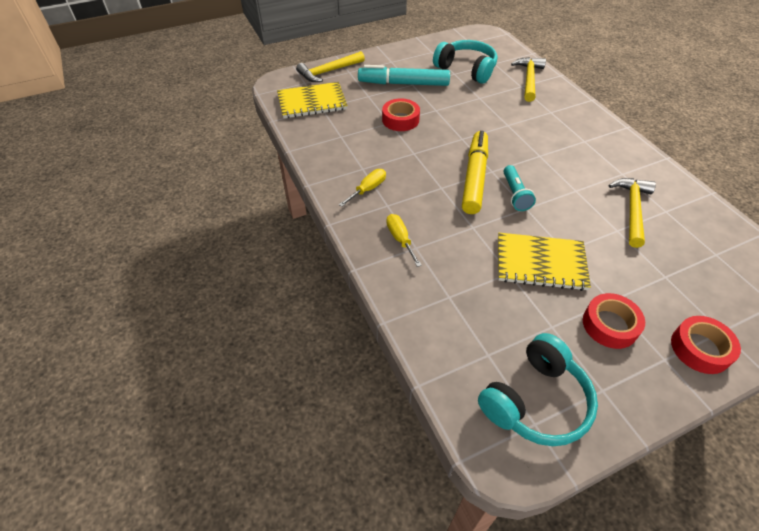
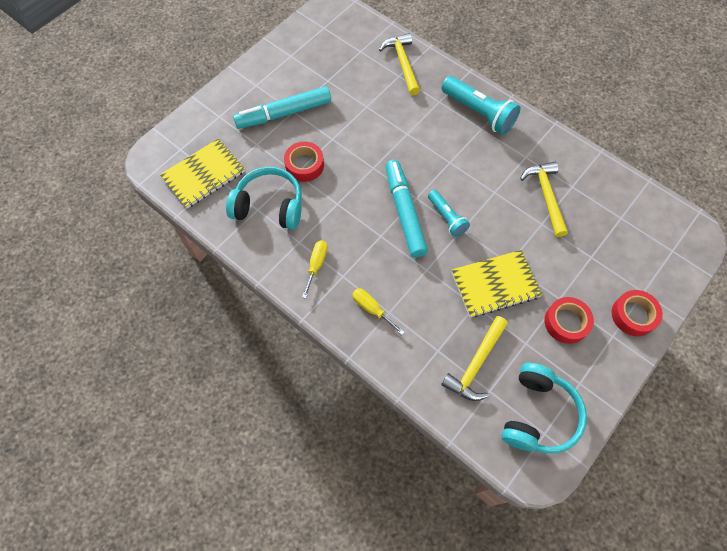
camera: 25 degrees left, 15 degrees up
(329, 72) = (197, 124): yellow hammer -> yellow hammer (476, 364)
(466, 69) = (337, 70): turquoise headphones -> turquoise headphones (269, 206)
(474, 178) = (404, 212): yellow marker -> turquoise marker
(587, 129) = (478, 113): none -> turquoise flashlight

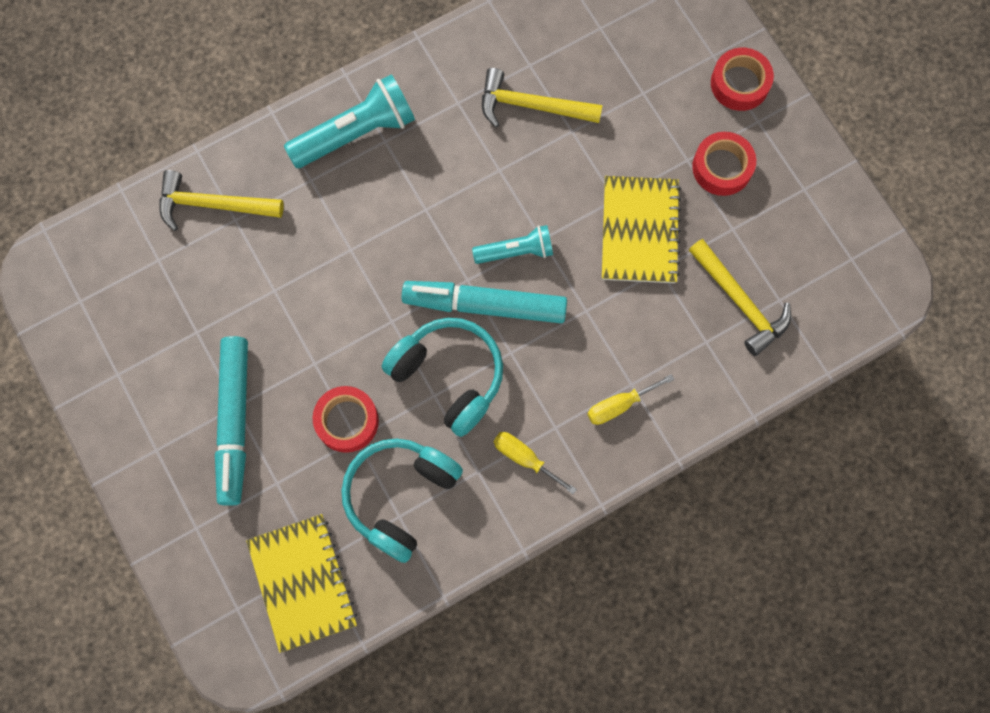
camera: 70 degrees left, 10 degrees up
(538, 414) = (826, 256): turquoise headphones -> turquoise headphones (448, 377)

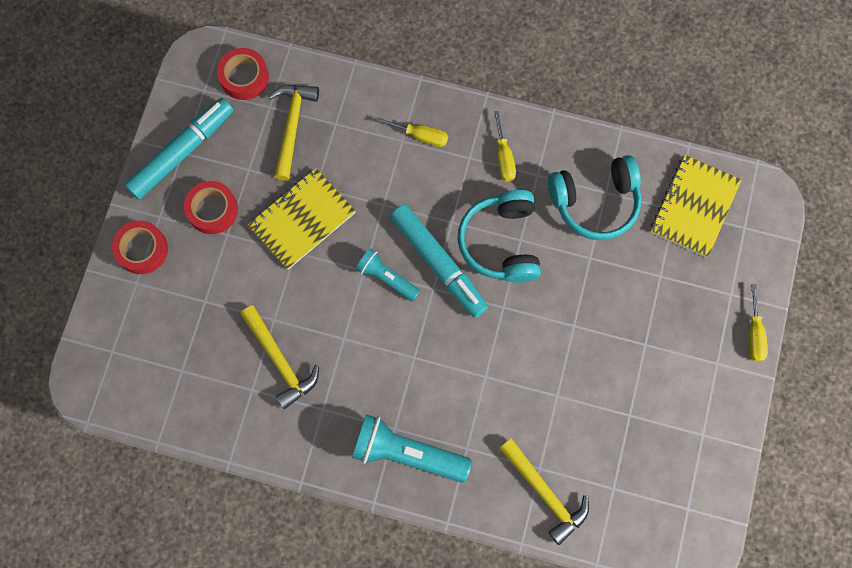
camera: 135 degrees left, 0 degrees up
(143, 509) = (754, 334): none -> yellow screwdriver
(235, 421) = (653, 336): turquoise marker -> turquoise marker (181, 152)
(347, 421) = (586, 273): red tape -> red tape (244, 77)

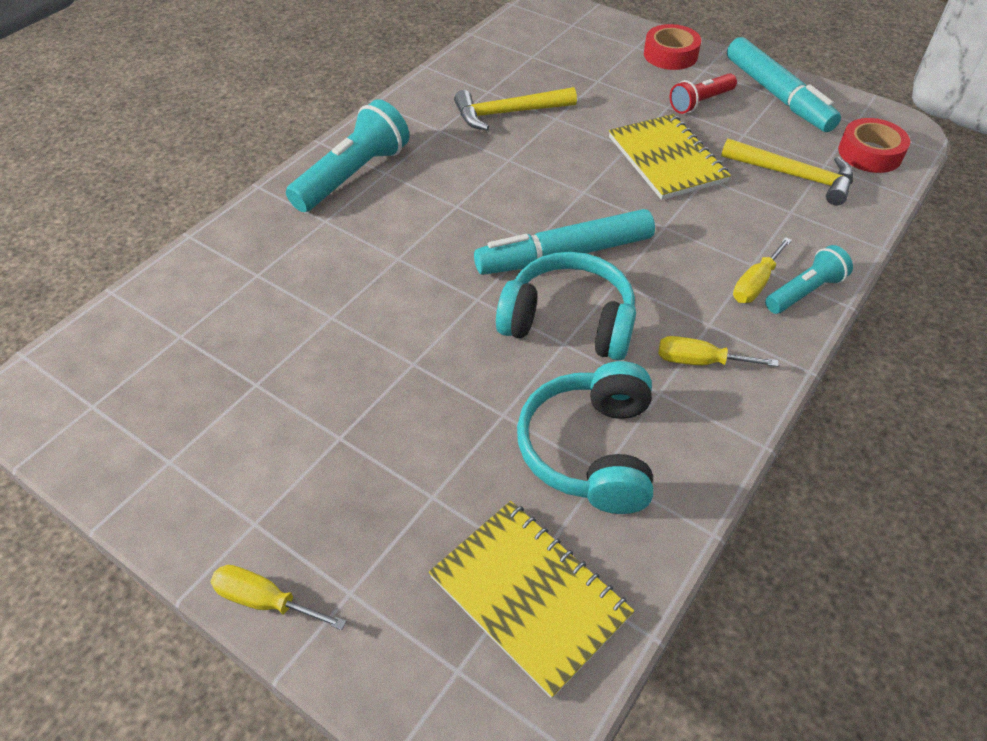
camera: 110 degrees right, 25 degrees down
(212, 210) = (700, 102): red tape -> red flashlight
(387, 278) = (565, 207): turquoise flashlight -> turquoise flashlight (804, 292)
(544, 492) = (227, 270): yellow hammer -> none

